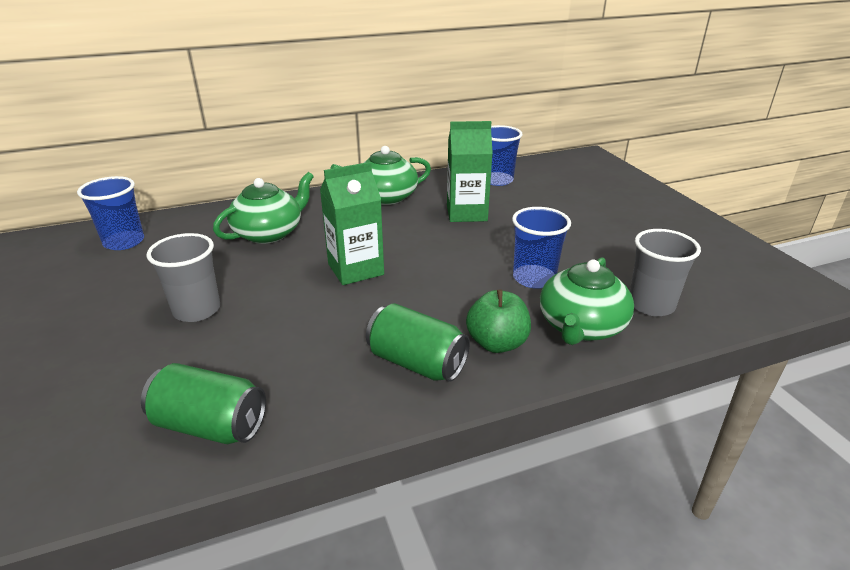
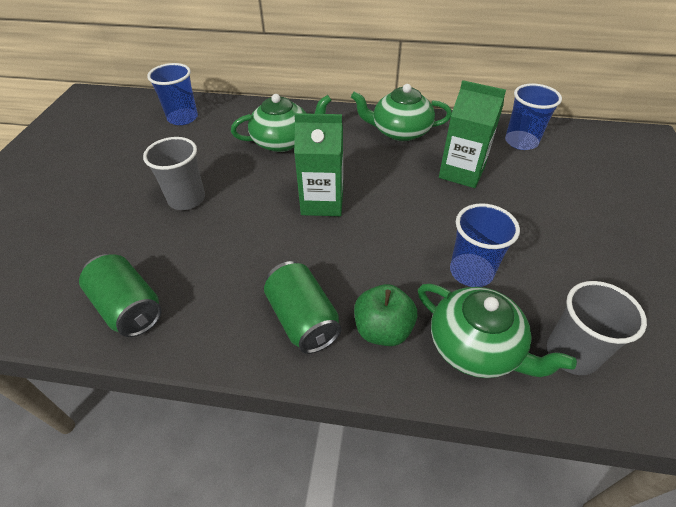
camera: 30 degrees right, 15 degrees up
(581, 326) = (475, 347): green teapot -> green teapot turned 105 degrees counterclockwise

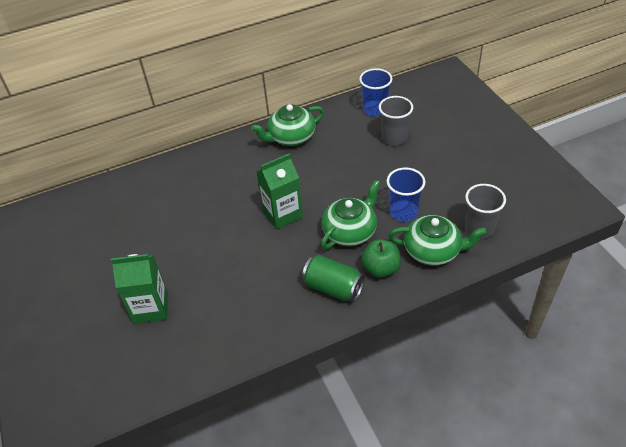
camera: 30 degrees left, 0 degrees up
(129, 307) = (223, 340): green can -> none
(183, 118) = (114, 201): blue cup -> none
(187, 199) = (187, 258): grey cup -> grey cup (394, 138)
(283, 141) = (214, 183): green teapot -> green teapot (350, 231)
(461, 172) = (354, 150): green carton -> green carton (151, 308)

